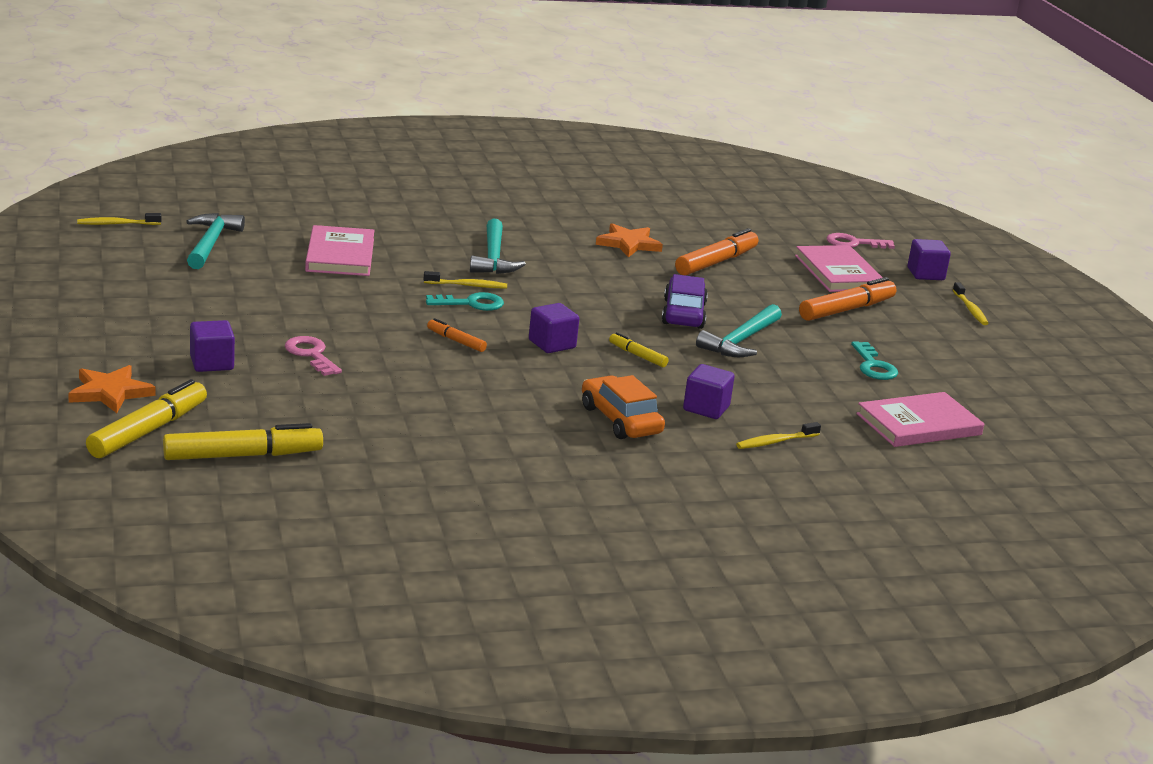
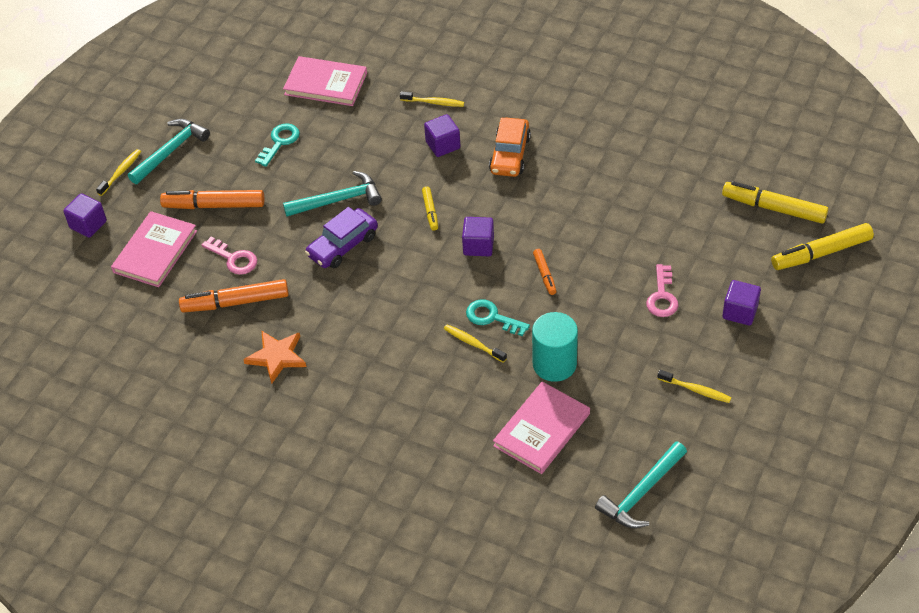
camera: 135 degrees left, 25 degrees up
(110, 392) = (828, 303): orange star -> none
(117, 224) = (708, 563): yellow toothbrush -> yellow toothbrush (696, 390)
(373, 290) = (554, 364): none -> turquoise cylinder
(493, 257) = (414, 378): turquoise hammer -> turquoise hammer (170, 151)
(853, 243) = (84, 287): pink key -> pink key (234, 259)

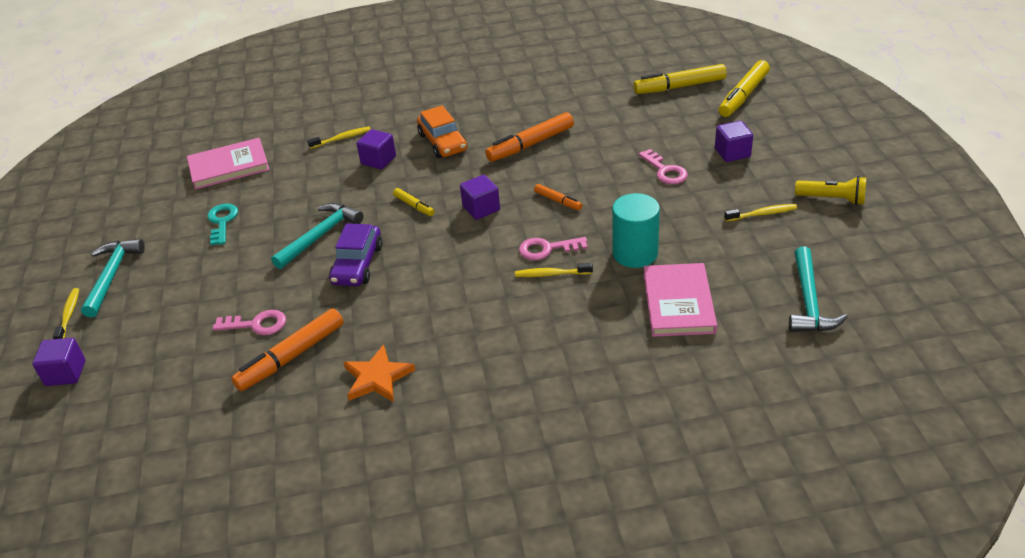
camera: 35 degrees left, 10 degrees down
(155, 251) = (164, 359): pink book -> none
(214, 205) = (197, 295): orange marker -> orange marker (530, 144)
(491, 317) = (546, 249): turquoise key -> pink key
(772, 412) = (832, 199): none -> yellow flashlight

